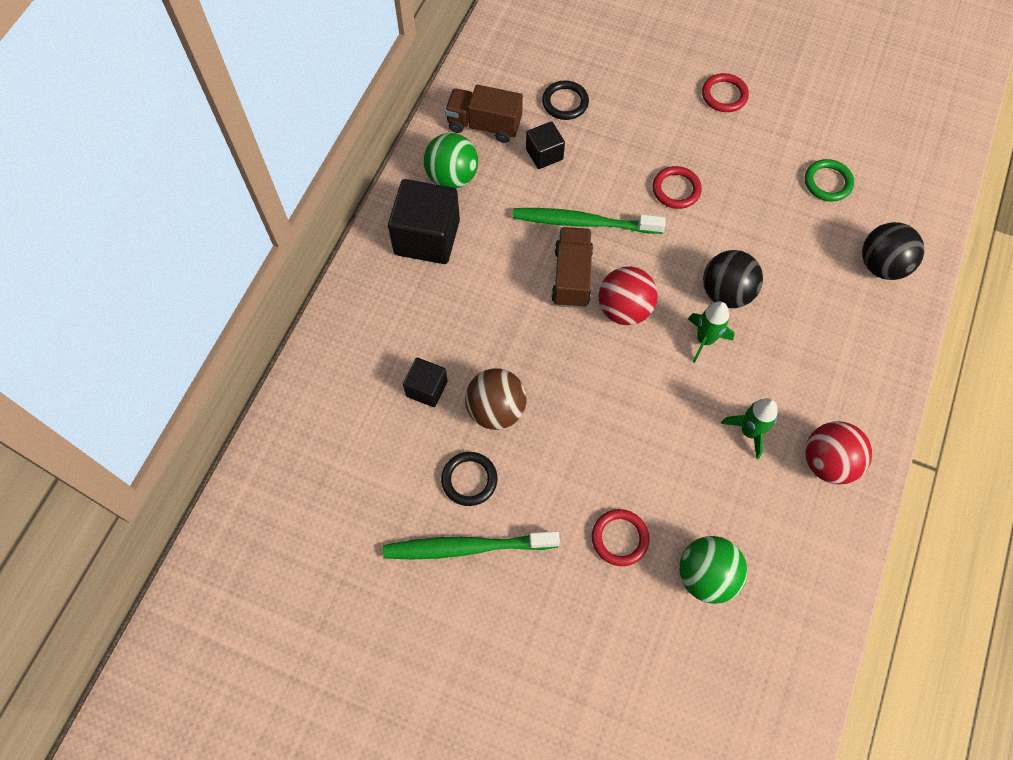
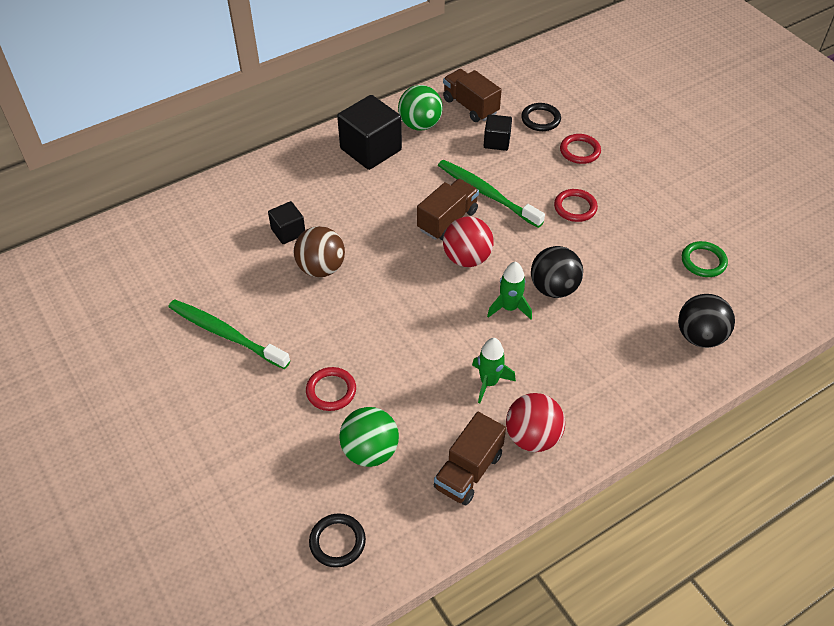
camera: 35 degrees right, 15 degrees down
(469, 480) = (265, 297): black ring -> black ring (337, 542)
(724, 95) = (668, 169): red ring -> red ring (580, 151)
(803, 534) = (468, 471): none -> brown truck

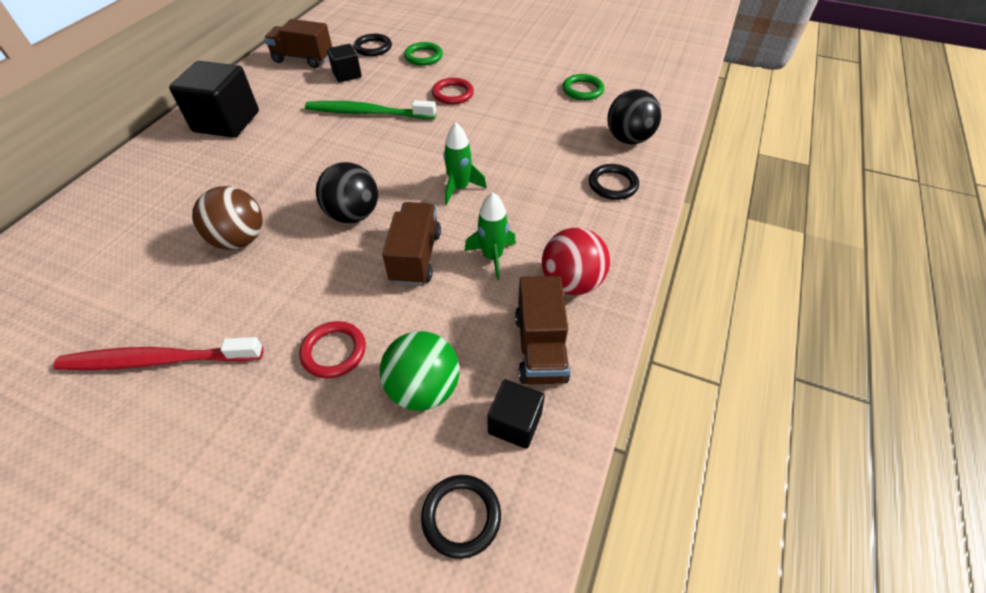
camera: 35 degrees left, 0 degrees up
(225, 334) = (158, 360): green toothbrush -> red toothbrush
(288, 232) = (178, 223): black cube -> black cube (515, 423)
(420, 125) = (264, 87): green ball -> none
(447, 220) = (346, 146): brown truck -> brown truck (416, 257)
(467, 258) = (388, 167): red ball -> none
(553, 288) = (485, 156): black ball -> black ball (353, 215)
(580, 151) = (423, 56): red ring -> green ring
(642, 373) = (613, 184): none -> black ring

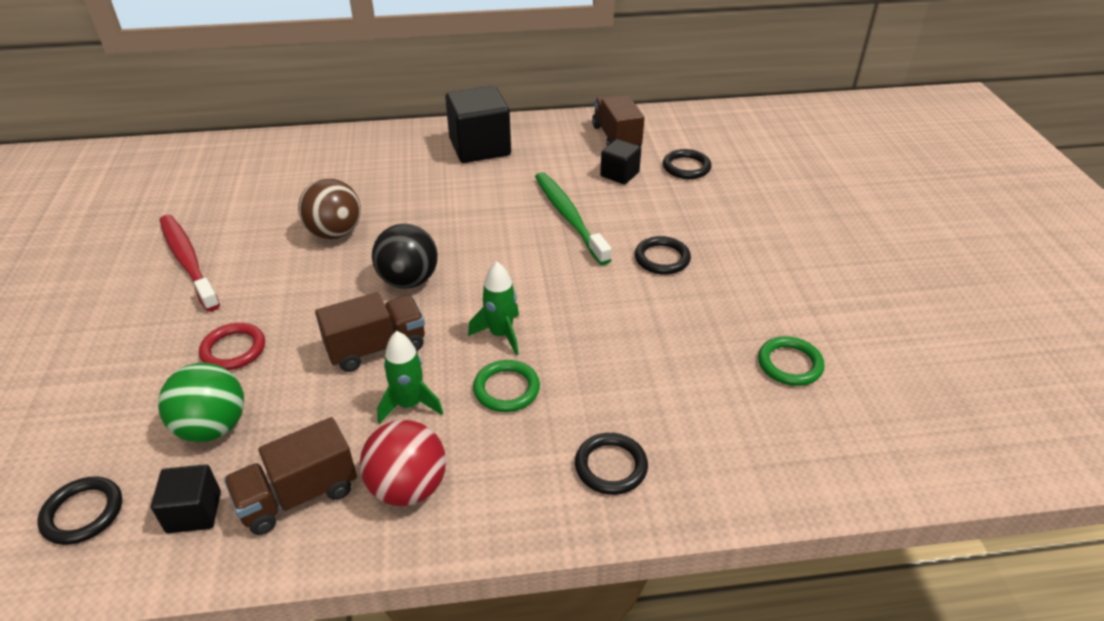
camera: 60 degrees right, 10 degrees down
(423, 56) = (710, 207): green ring -> green ring (506, 389)
(453, 94) = (662, 258): red ring -> black ring
(628, 139) = (723, 450): black ball -> none

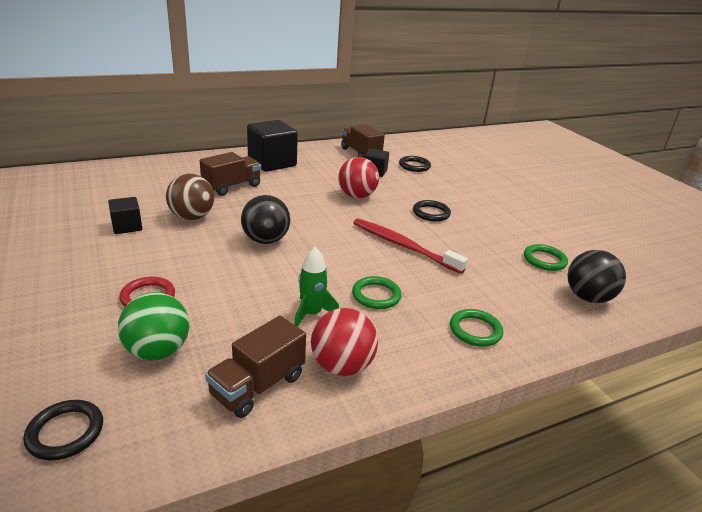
camera: 20 degrees left, 10 degrees down
(188, 261) = (76, 244): red toothbrush -> red toothbrush (403, 246)
(194, 512) = (173, 413): black cube -> black cube (127, 226)
(376, 348) = (265, 282): brown truck -> brown truck (232, 187)
(501, 334) = (352, 264): green rocket -> none
(569, 217) = (357, 196): green toothbrush -> red ball
(611, 466) = (475, 330): black ring -> green ring
(817, 440) = (587, 297): none -> black ball

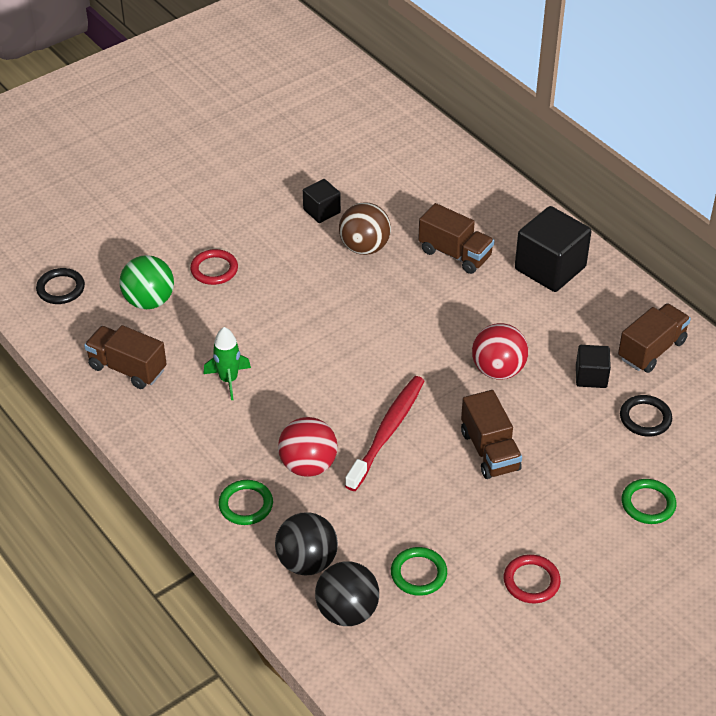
camera: 80 degrees right, 15 degrees up
(266, 240) = (344, 316): black ball -> black ball (307, 562)
(342, 366) = (165, 414): red ball -> red ball (308, 465)
(376, 295) = (276, 421): green ring -> green ring (648, 504)
(431, 213) = (490, 451): black ring -> brown truck
(544, 222) = (531, 581): none -> red ring

